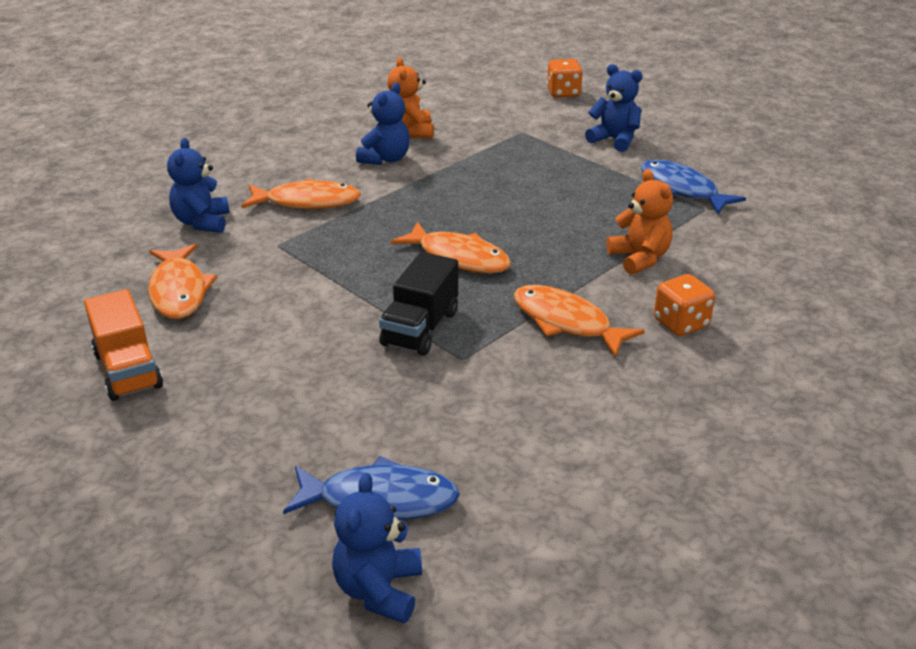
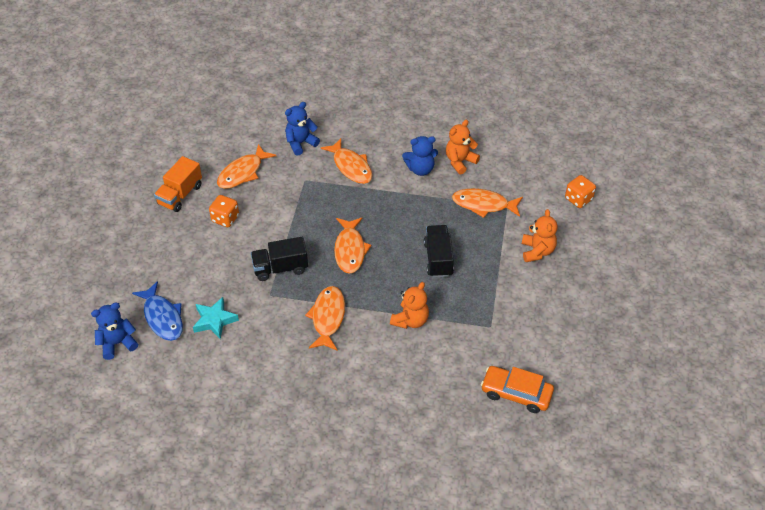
camera: 55 degrees right, 15 degrees up
(454, 438) = (214, 320): none -> turquoise star
(500, 143) = (483, 205): none -> orange fish
(554, 202) = (438, 259): none -> black truck
(614, 140) = (537, 251): blue teddy bear -> orange teddy bear
(681, 323) = (362, 362): orange dice -> orange dice (225, 218)
(682, 189) = (504, 307): blue fish -> none
(831, 231) = (516, 393): none -> orange car

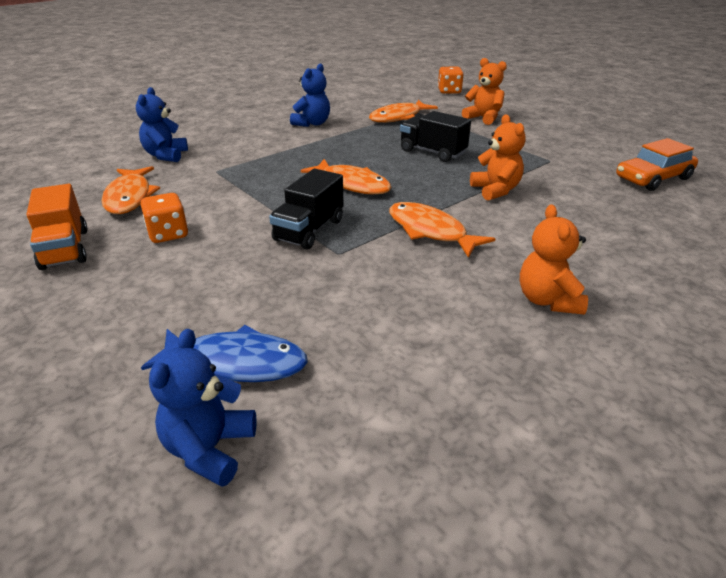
camera: 50 degrees left, 15 degrees down
(214, 320) = (317, 314): turquoise star -> none
(351, 166) = (247, 146): orange fish -> none
(460, 161) = (334, 109): orange teddy bear -> orange teddy bear (548, 300)

